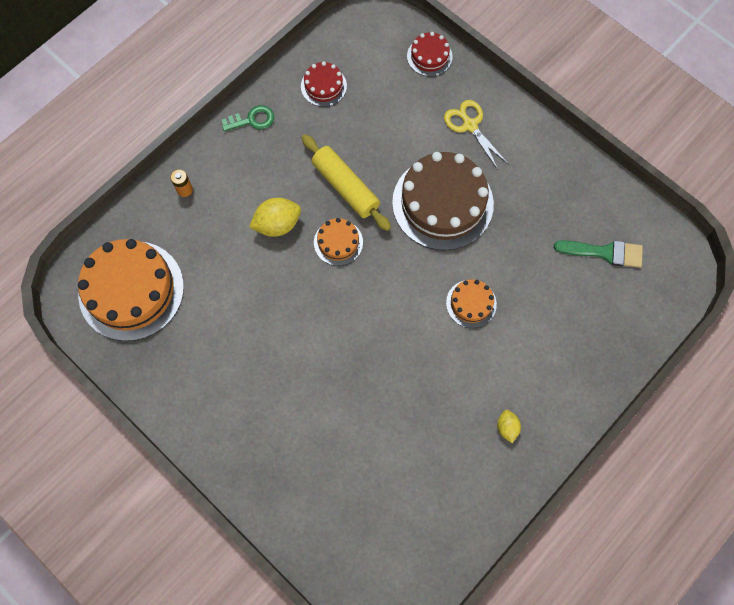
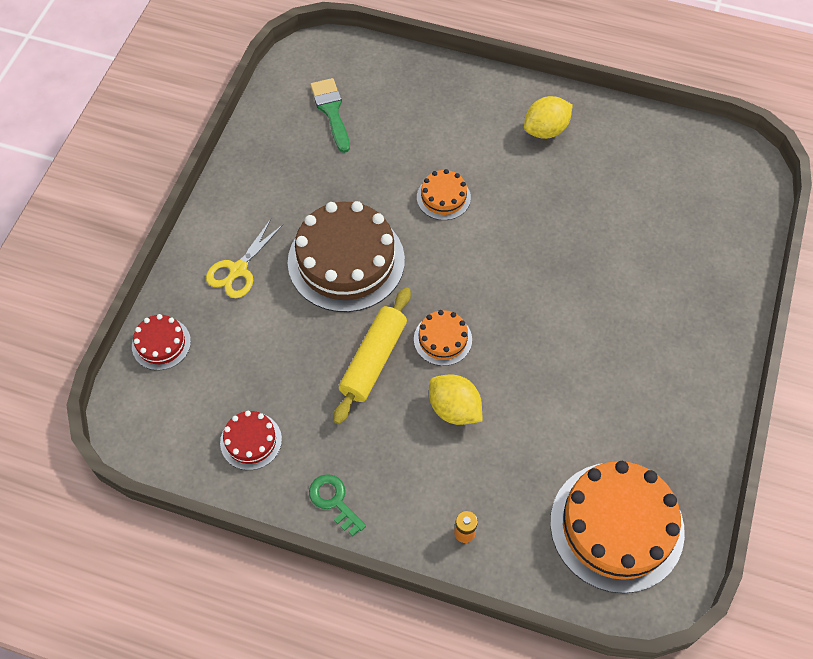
camera: 115 degrees left, 10 degrees down
(507, 427) = (545, 130): yellow lemon -> yellow lemon, size x1.75

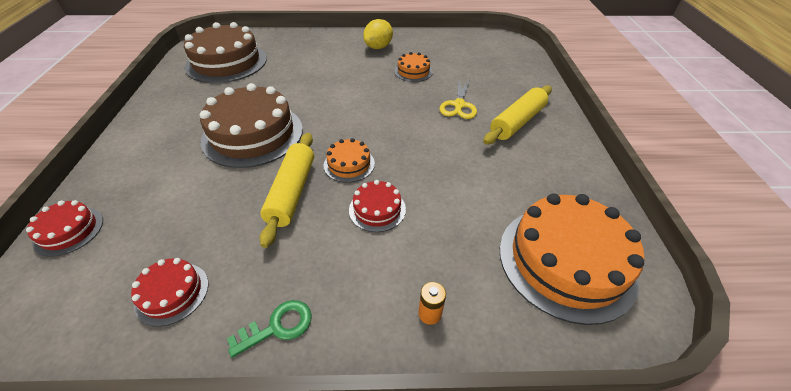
camera: 20 degrees left, 15 degrees down
(238, 270) = (154, 159): yellow scissors -> yellow scissors (459, 105)
(331, 111) = (226, 62): green brush -> brown cake
(334, 501) = (278, 326): green key -> green key turned 120 degrees clockwise
(443, 197) = (321, 87): orange cake -> orange cake (413, 71)
(454, 409) = (377, 209): yellow lemon -> red cake
(669, 332) = (517, 122): none -> yellow rolling pin

